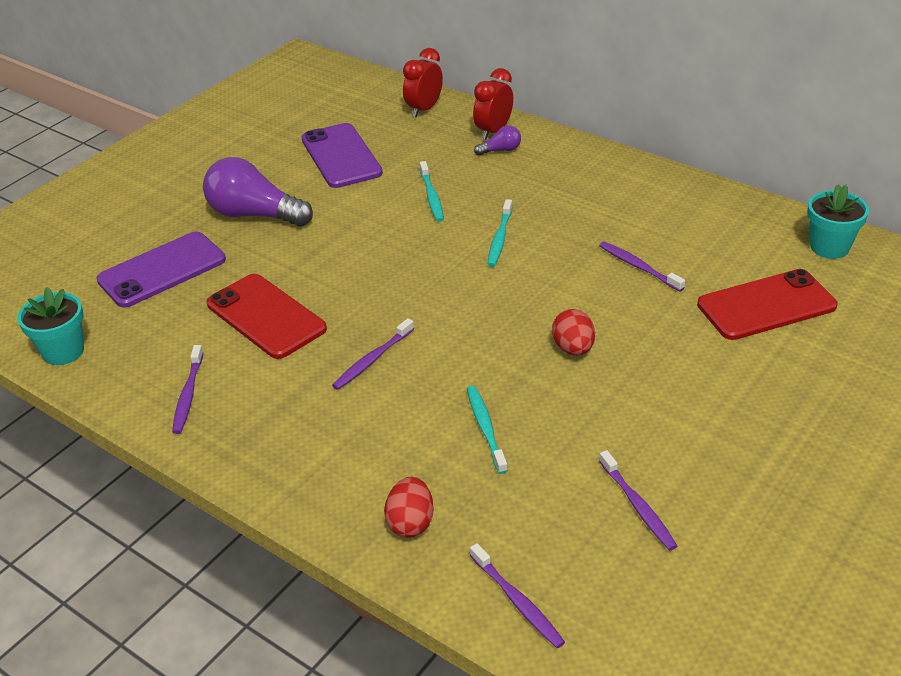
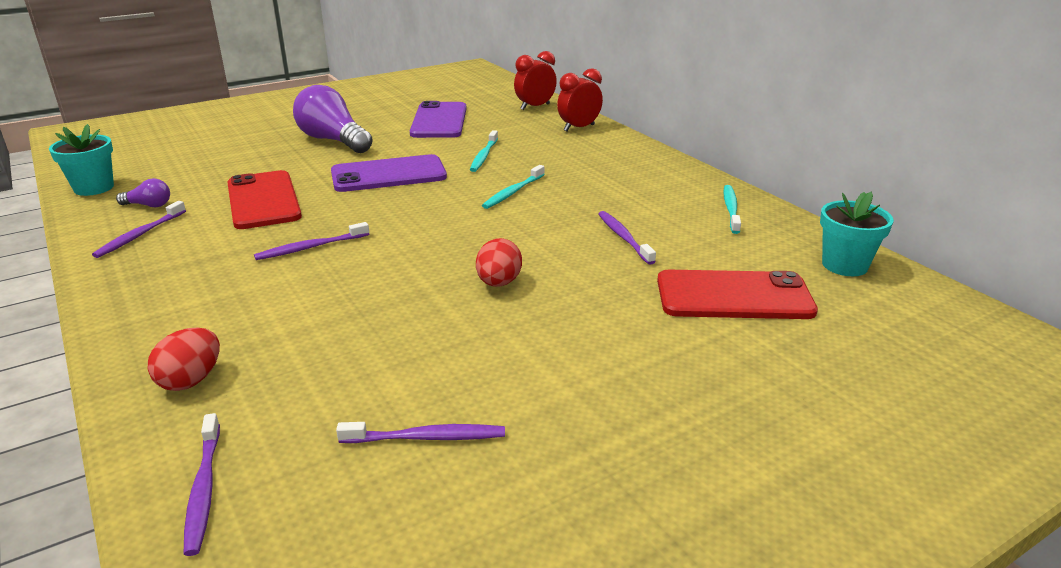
camera: 20 degrees right, 10 degrees down
(162, 270) = (226, 157): purple phone -> purple phone (388, 175)
(485, 428) = (349, 323): turquoise toothbrush -> turquoise toothbrush (731, 209)
(501, 150) = (573, 139): purple light bulb -> purple light bulb (149, 205)
(638, 506) = (427, 437): purple toothbrush -> purple toothbrush turned 90 degrees counterclockwise

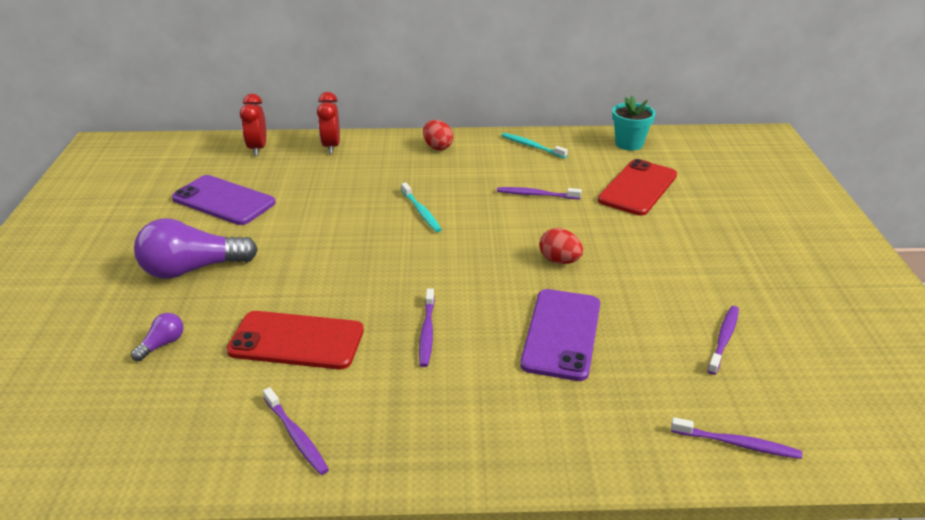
camera: 60 degrees left, 5 degrees up
(94, 188) = (114, 463): turquoise flower pot -> none
(149, 205) = (222, 422): purple light bulb -> purple light bulb (162, 344)
(191, 380) = (601, 433): red egg -> red egg (437, 147)
(388, 175) = (318, 258): purple phone -> purple phone (561, 334)
(483, 156) = (335, 203): turquoise toothbrush -> none

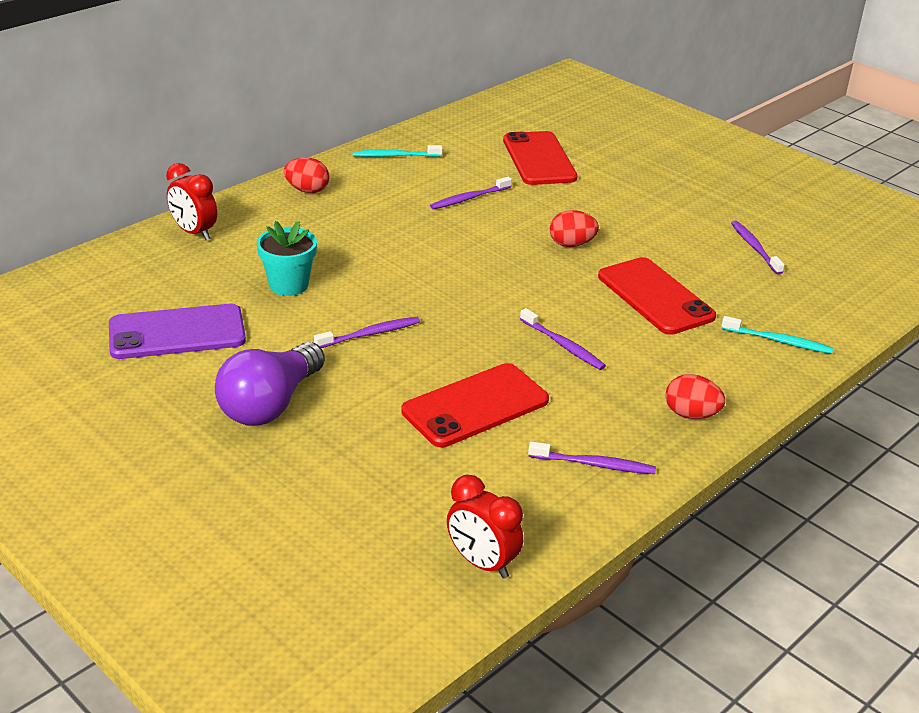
camera: 45 degrees left, 0 degrees up
(162, 344) = (365, 472): purple light bulb -> none
(258, 149) = (111, 267): red clock -> red clock (482, 563)
(421, 212) = (396, 256): turquoise toothbrush -> turquoise toothbrush (779, 341)
(431, 446) = (691, 414): none -> red egg
(561, 334) = (655, 296): purple phone -> red phone
(629, 144) = (474, 122): turquoise flower pot -> turquoise flower pot (288, 285)
(738, 444) = (849, 308): purple toothbrush -> purple toothbrush (370, 334)

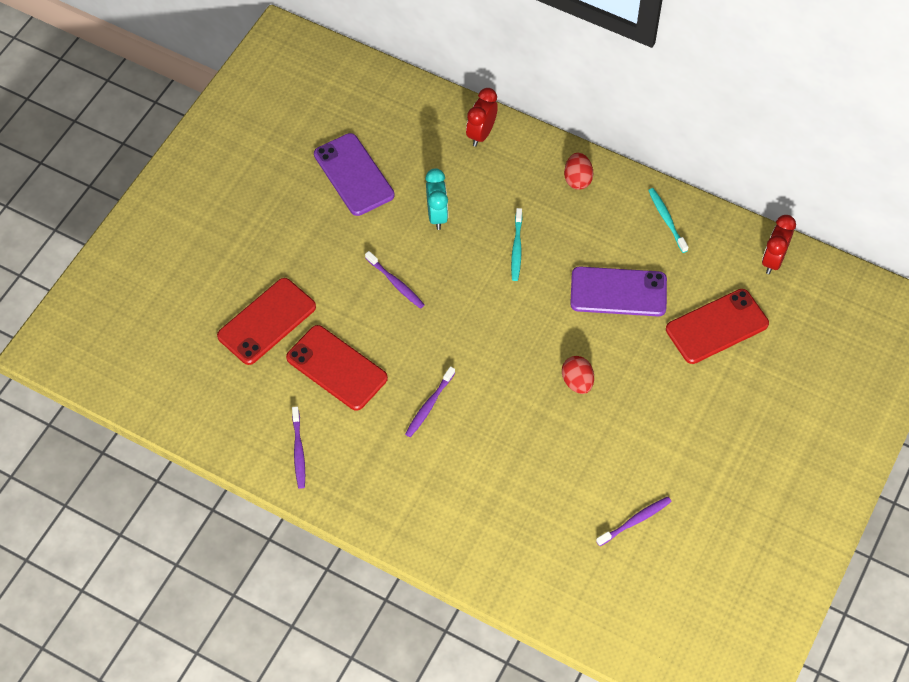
camera: 75 degrees right, 25 degrees up
(270, 404) = (297, 254): purple light bulb -> none
(288, 285) = (437, 215): turquoise flower pot -> turquoise clock
(469, 198) = (618, 292): purple toothbrush -> purple phone
(482, 563) = (188, 409): red clock -> red clock (773, 260)
(655, 296) = (522, 456): red phone -> red phone (267, 321)
(691, 414) = (374, 502): red egg -> none
(779, 341) = (493, 552): turquoise toothbrush -> turquoise toothbrush (516, 248)

